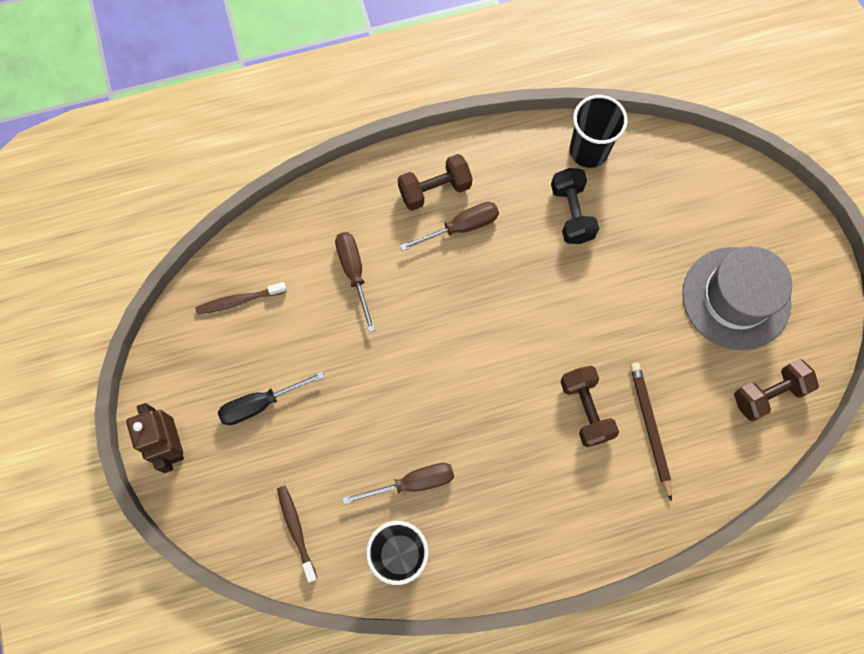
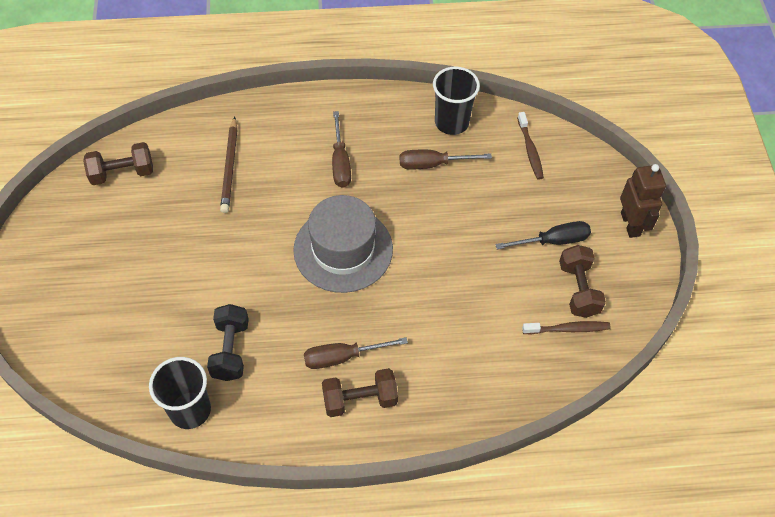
camera: 170 degrees left, 15 degrees down
(354, 273) = (455, 333): brown screwdriver -> brown screwdriver (340, 162)
(585, 409) = (277, 188): brown dumbbell -> brown dumbbell (578, 289)
(736, 298) = (112, 248): grey hat -> grey hat (343, 249)

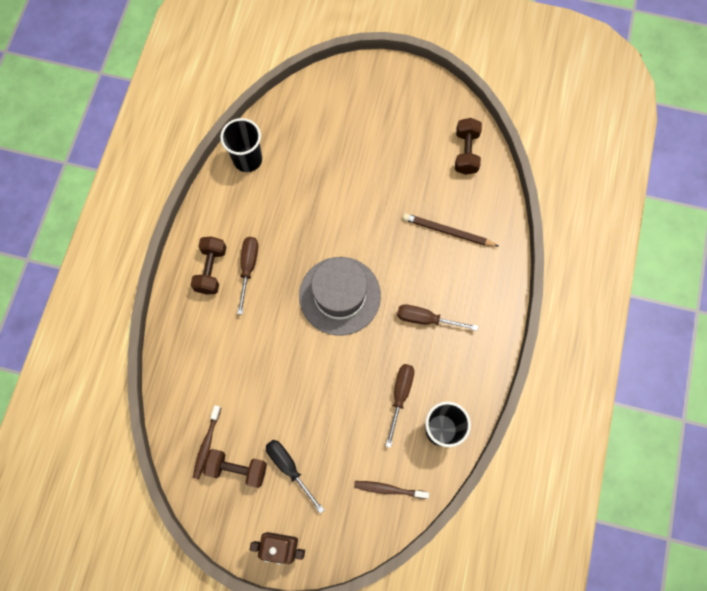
camera: 110 degrees right, 15 degrees up
(230, 350) = (283, 194): black dumbbell -> none
(553, 241) = (289, 468): black screwdriver -> black screwdriver turned 135 degrees clockwise

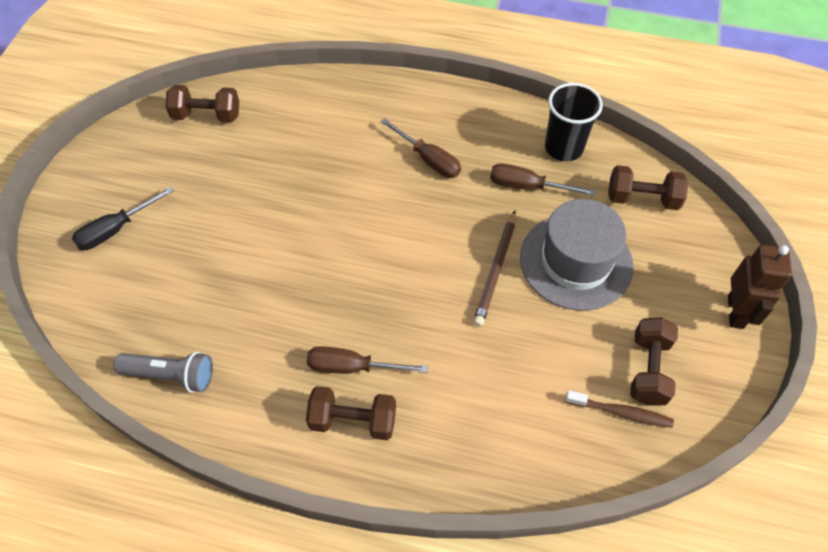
camera: 90 degrees left, 15 degrees down
(247, 159) = (171, 375): black cup -> grey flashlight
(289, 468) = (636, 305): black screwdriver -> black screwdriver (116, 229)
(340, 295) = (397, 251): grey hat -> grey hat (576, 261)
(388, 489) = (642, 199): brown toothbrush -> brown dumbbell
(426, 319) = (428, 159): brown screwdriver -> brown screwdriver turned 60 degrees counterclockwise
(448, 231) = (313, 136): brown pencil -> brown pencil (495, 270)

